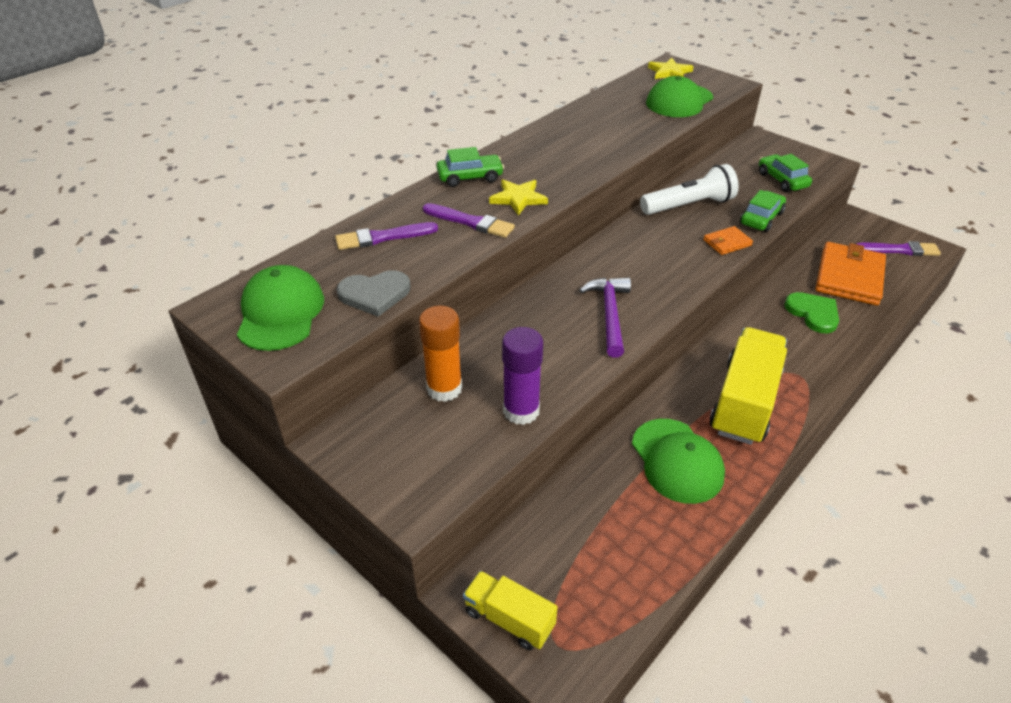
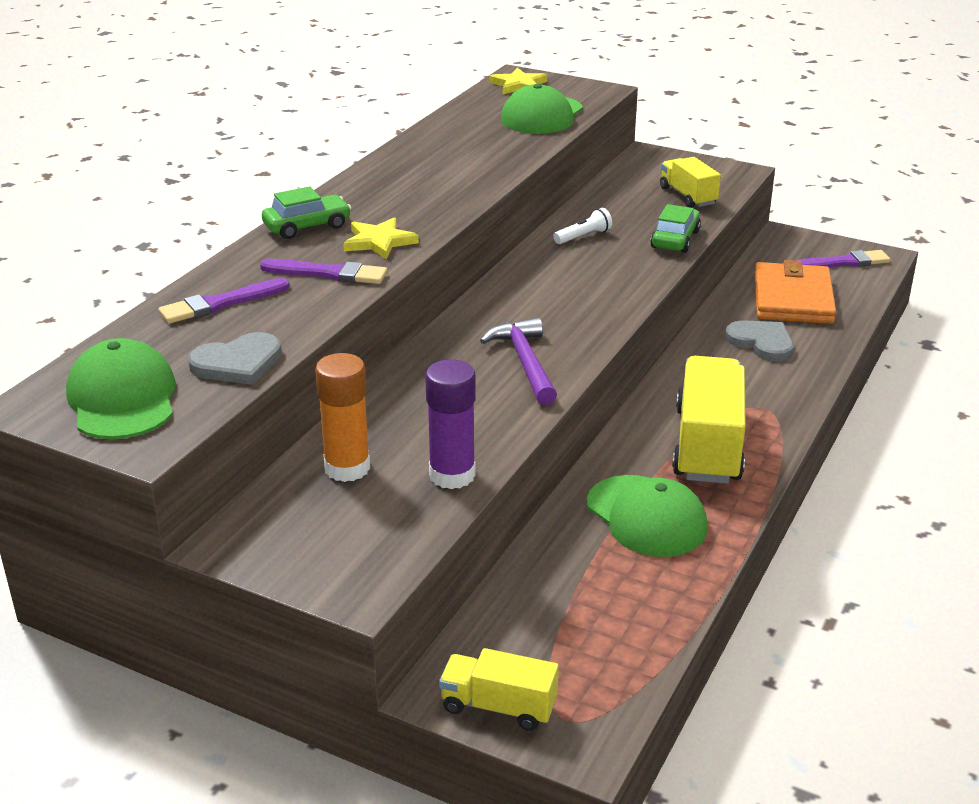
camera: 15 degrees left, 10 degrees down
(688, 205) = (583, 236): white flashlight -> white flashlight, size x0.51
(727, 243) = (642, 270): orange wallet -> none
(782, 180) = (688, 196): green car -> yellow truck
(813, 313) = (761, 342): green heart -> grey heart

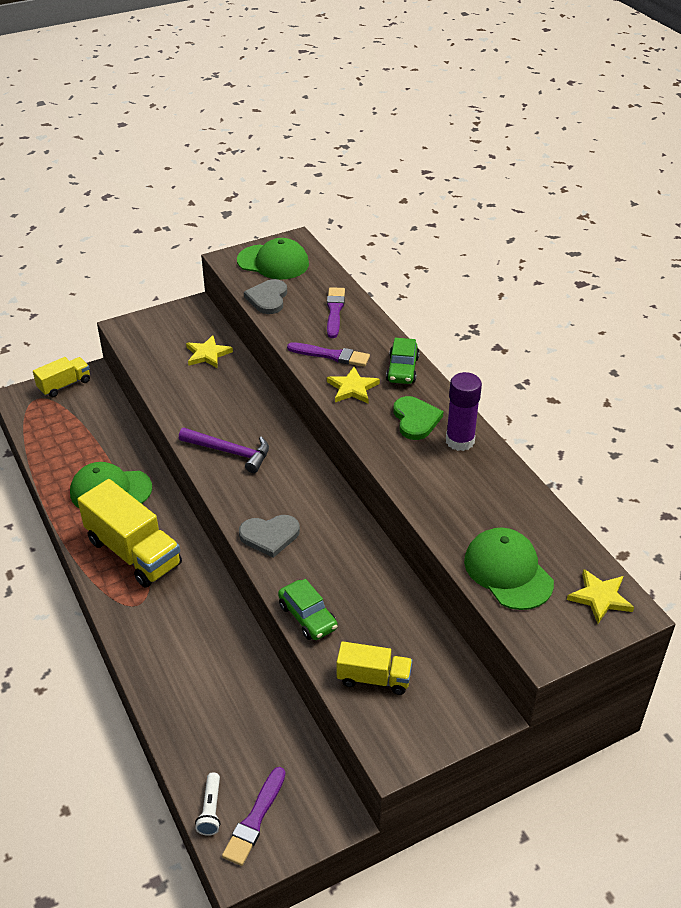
camera: 125 degrees right, 10 degrees up
(328, 273) = (331, 355): purple brush -> purple brush turned 120 degrees counterclockwise
(347, 468) = (207, 354): orange glue stick -> yellow star
(391, 196) = (415, 419): none -> green heart
(452, 475) = (165, 381): purple glue stick -> purple glue stick (460, 441)
(583, 236) = (360, 567): white flashlight -> white flashlight (210, 810)
(761, 342) = (201, 661): grey heart -> grey heart (270, 536)
(792, 298) = (236, 730): orange wallet -> none

